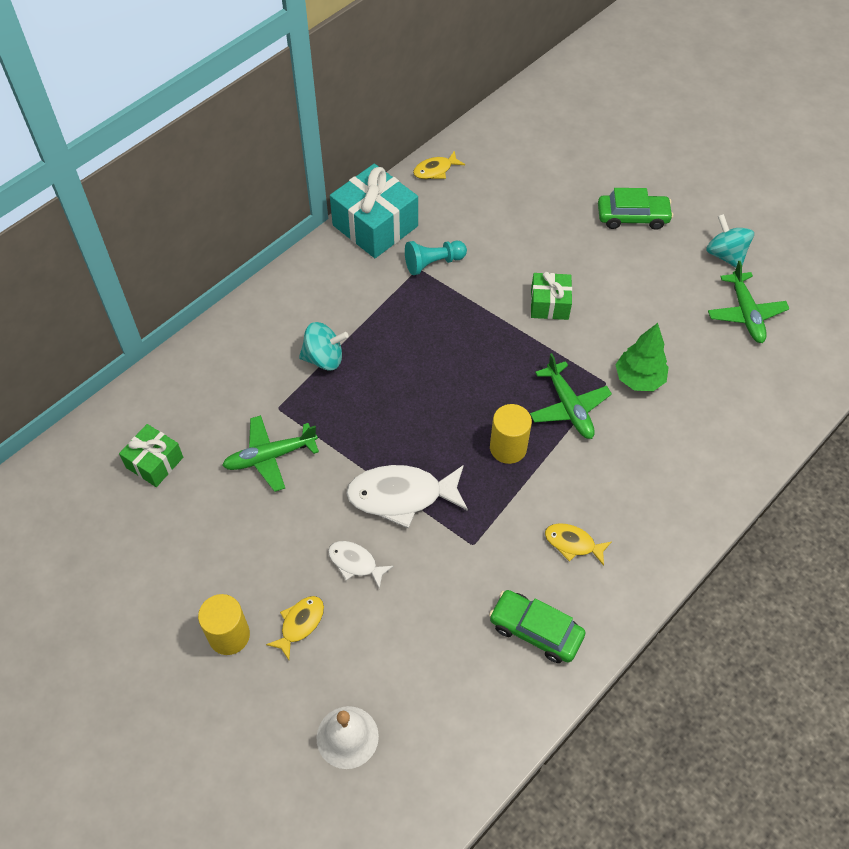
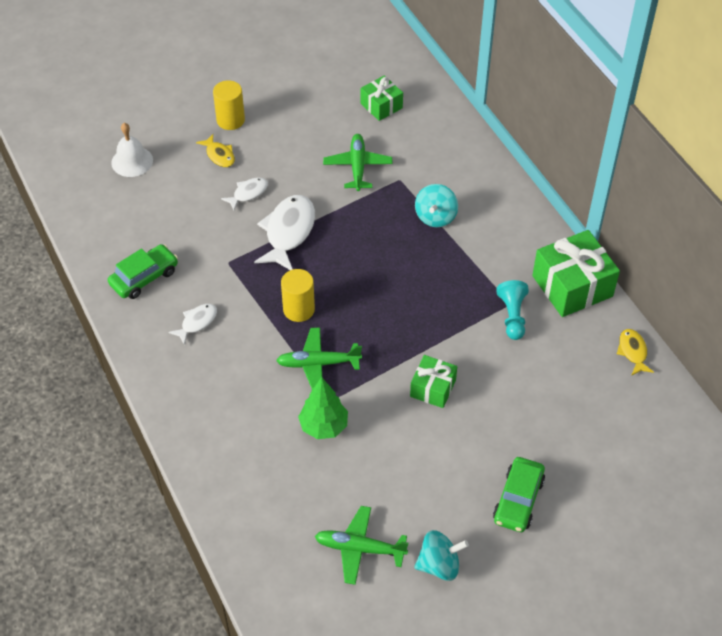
camera: 110 degrees right, 5 degrees down
(375, 226) = (572, 286): turquoise gift -> green gift
(573, 543) = (197, 322): yellow fish -> white fish

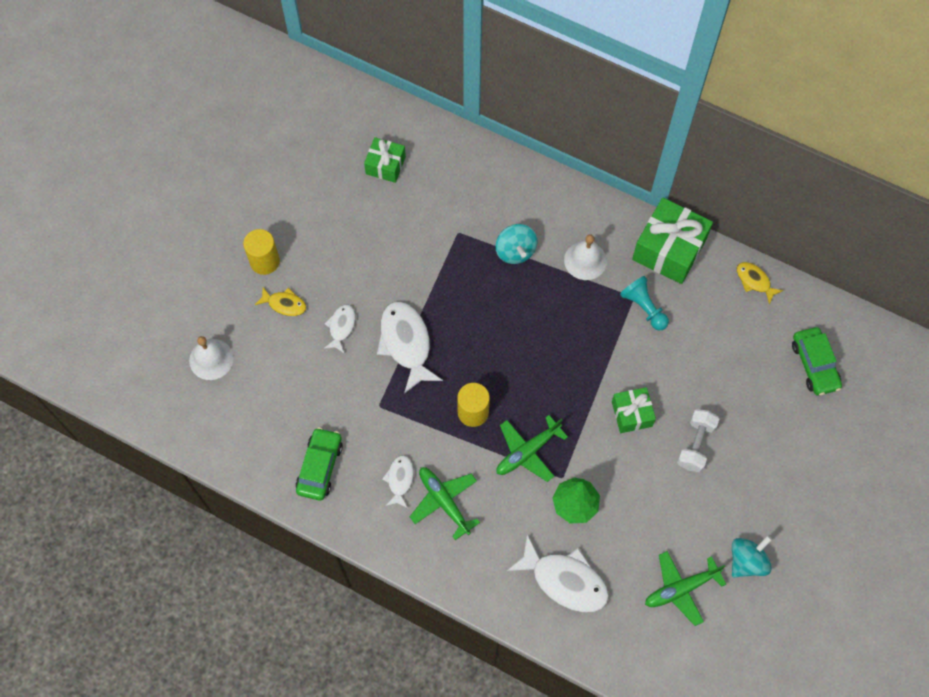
camera: 35 degrees left, 15 degrees up
(264, 477) = (564, 580): none -> white fish
(357, 167) = (413, 241): green plane -> green plane (444, 502)
(470, 445) = (695, 445): none -> white dumbbell
(490, 255) = (585, 260): none -> white bell
(518, 500) = (763, 467): green car -> green car (814, 365)

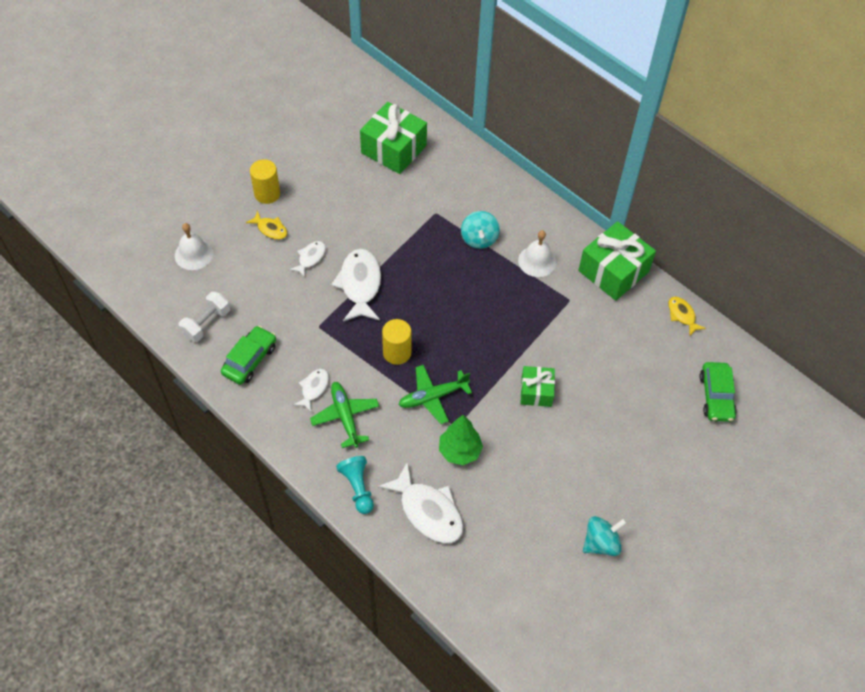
camera: 15 degrees right, 10 degrees down
(385, 165) = (394, 149): green gift -> green gift, size x1.73
(644, 307) = (576, 310): turquoise pawn -> turquoise pawn (358, 488)
(681, 589) = (532, 549): green plane -> none
(695, 445) = (585, 432): white dumbbell -> white dumbbell (206, 323)

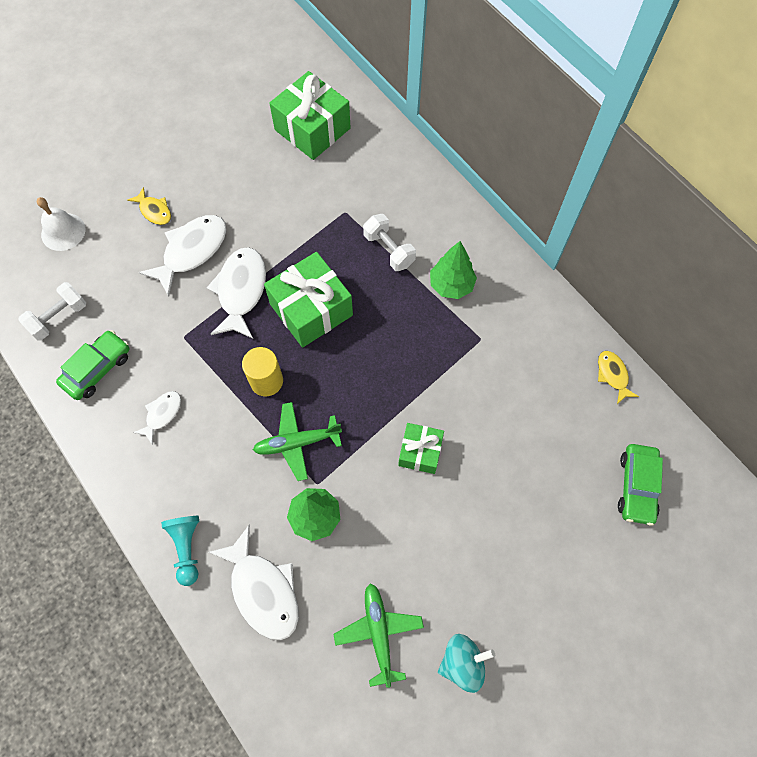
camera: 10 degrees right, 10 degrees up
(267, 194) = (159, 168): yellow cylinder -> none
(310, 258) = (191, 251): white fish -> white fish, size x1.86
(345, 417) = (191, 455): green plane -> green plane (379, 633)
(479, 239) = (389, 250): turquoise spinning top -> white dumbbell
(537, 261) = (451, 285): white bell -> green tree
(613, 271) = (539, 308): green gift -> green gift (311, 309)

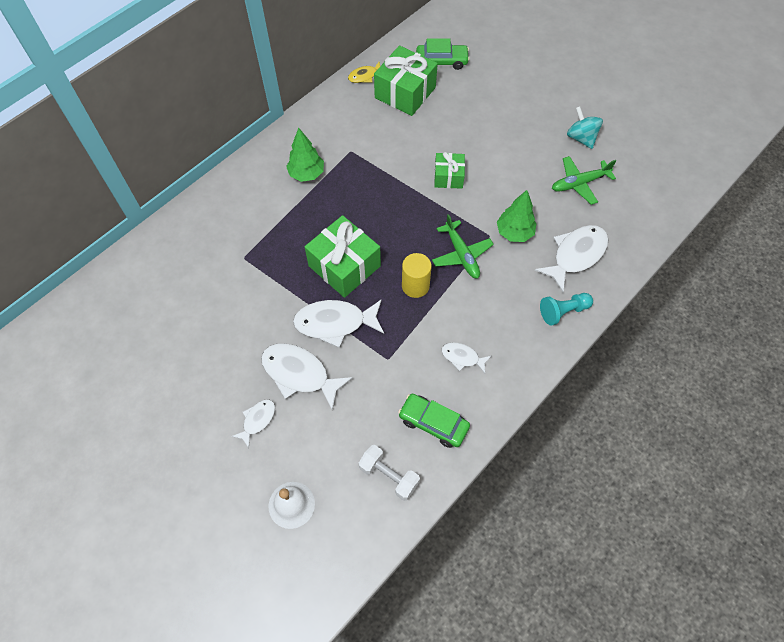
camera: 100 degrees left, 5 degrees down
(154, 211) = (257, 420): yellow fish -> white fish
(312, 129) = (151, 300): green gift -> green gift (405, 92)
(389, 250) = (279, 220): white dumbbell -> none

